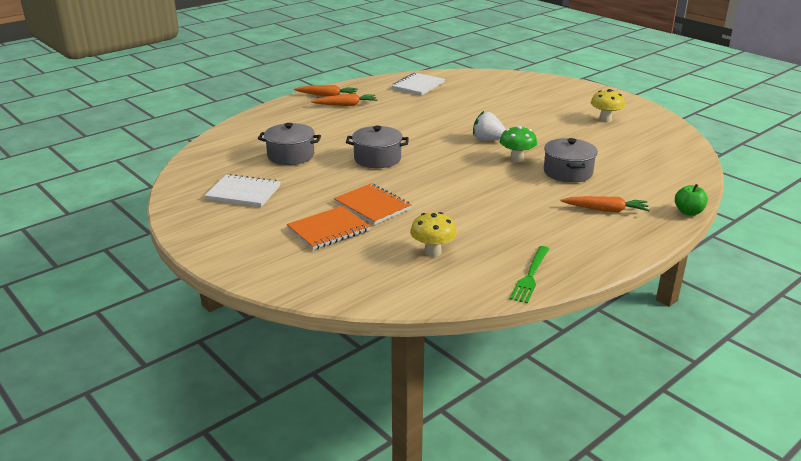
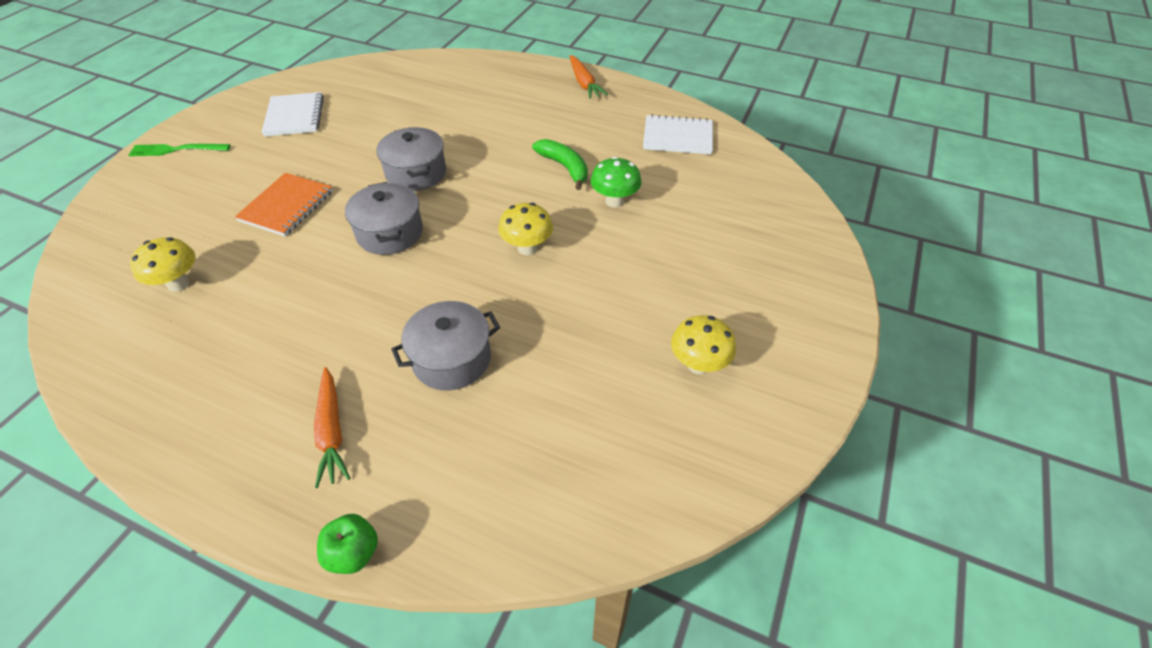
camera: 65 degrees right, 20 degrees up
(291, 155) = (396, 114): grey pot -> grey pot (390, 233)
(328, 230) = (221, 194): orange notebook -> none
(346, 105) = (565, 104): orange carrot -> none
(417, 117) = (565, 167): none -> green banana
(488, 140) = (527, 248): white strawberry -> yellow mushroom
(516, 159) = (473, 293): green mushroom -> green mushroom (614, 201)
(530, 276) = (120, 386): green fork -> green fork (175, 150)

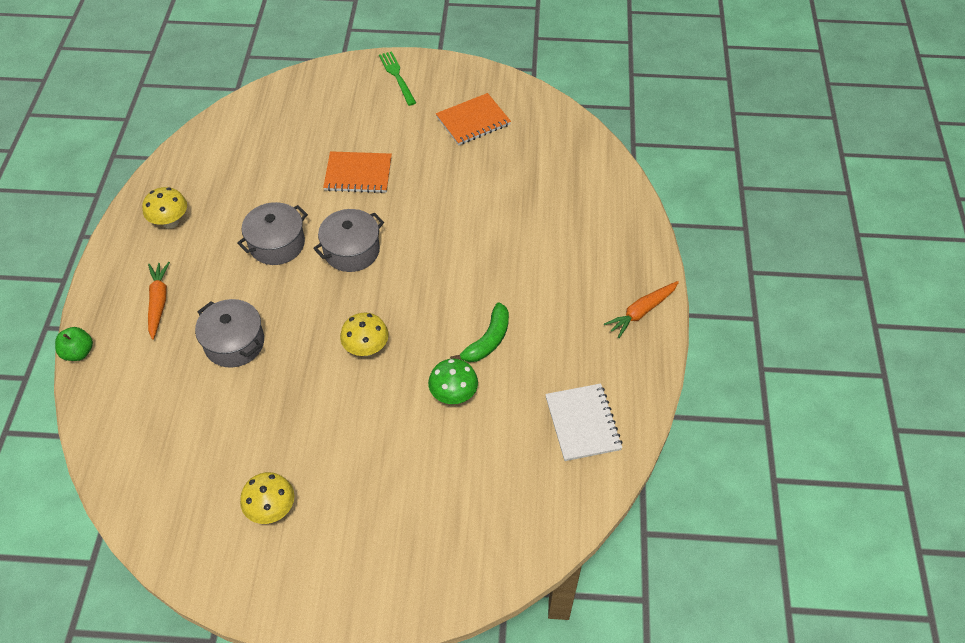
camera: 70 degrees right, 5 degrees up
(178, 284) = (259, 159): yellow mushroom -> yellow mushroom (170, 222)
(295, 116) = (473, 121): white notebook -> orange notebook
(332, 431) = (158, 302): orange carrot -> orange carrot turned 120 degrees clockwise
(416, 173) = (432, 235): grey pot -> grey pot (277, 244)

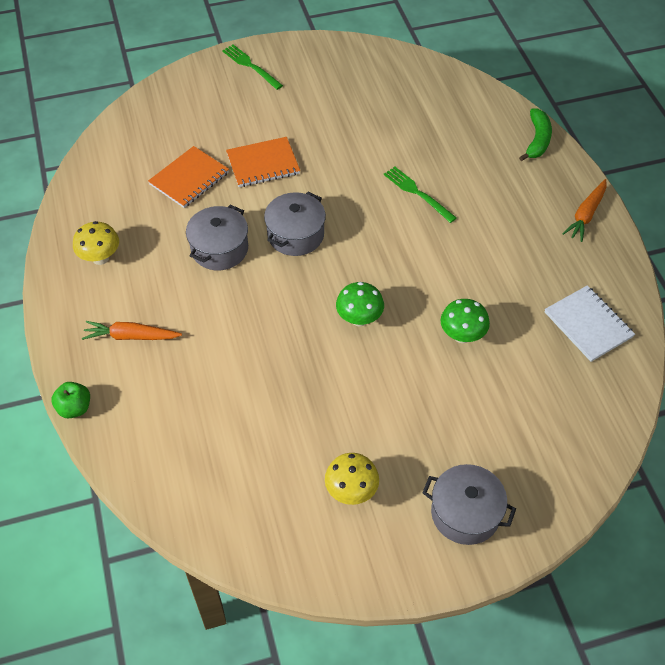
camera: 20 degrees left, 0 degrees up
(158, 302) = (131, 336): orange carrot -> orange carrot turned 60 degrees counterclockwise
(234, 343) = (229, 352): grey pot -> grey pot (465, 513)
(366, 349) = (359, 319): yellow mushroom -> green mushroom
(473, 121) = (345, 89): orange notebook -> orange notebook (189, 179)
(486, 242) = (416, 192): none -> green fork
(488, 340) = (466, 278): green banana -> green banana (537, 140)

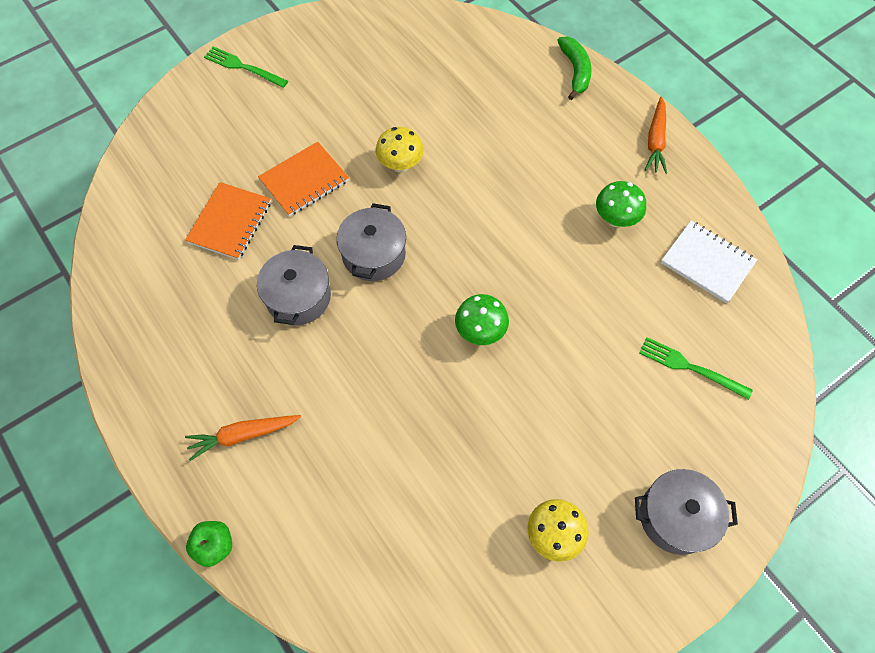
camera: 20 degrees left, 10 degrees up
(100, 258) = (168, 350): yellow mushroom -> yellow mushroom (400, 165)
(416, 192) = (479, 166): green fork -> green fork (689, 367)
(462, 336) = (591, 316): green mushroom -> green mushroom (615, 219)

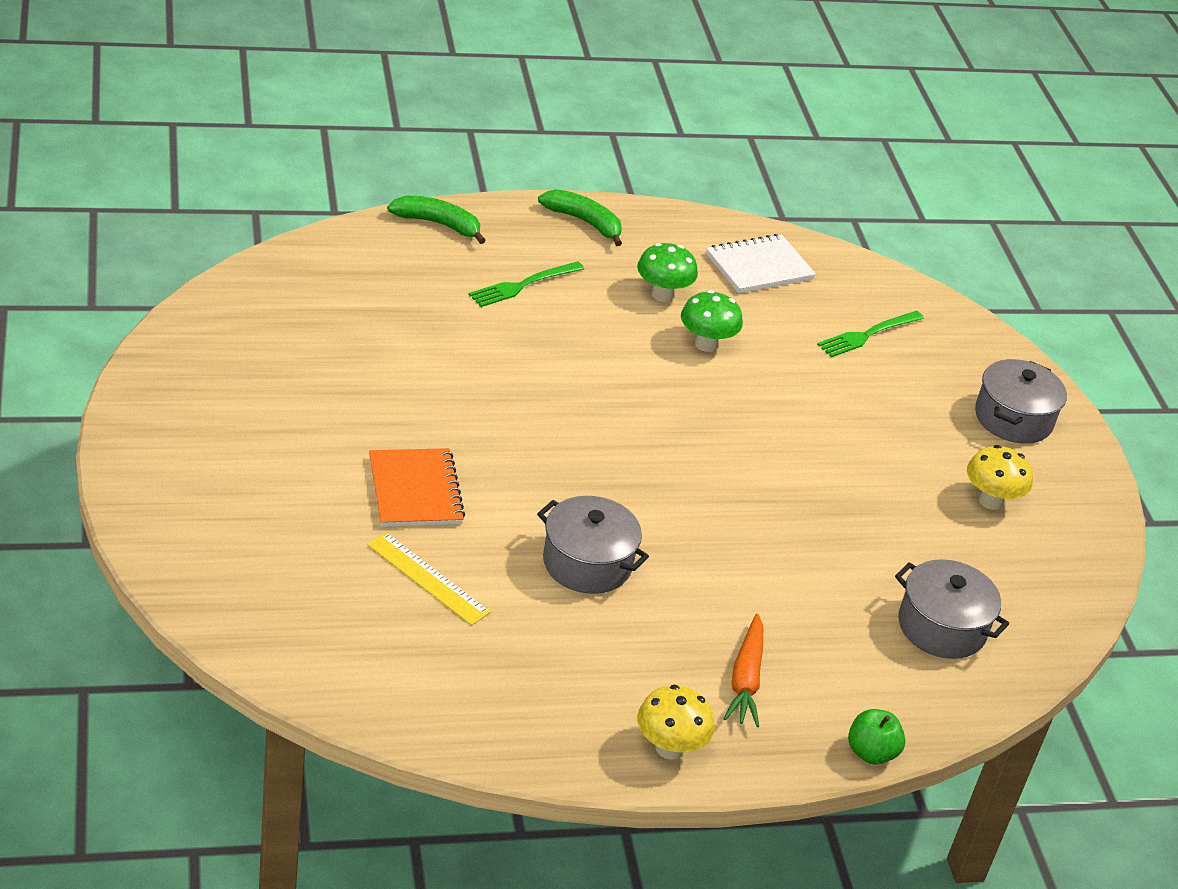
camera: 70 degrees left, 25 degrees down
(230, 222) = (427, 578): orange notebook -> yellow ruler
(242, 67) = (165, 470): green fork -> green fork (522, 285)
(374, 254) = (573, 480): grey pot -> grey pot (941, 627)
(400, 165) = (459, 406): yellow mushroom -> yellow mushroom (669, 748)
(480, 331) = (734, 446): green mushroom -> green mushroom (706, 344)
(655, 141) = (584, 222): orange carrot -> green banana

